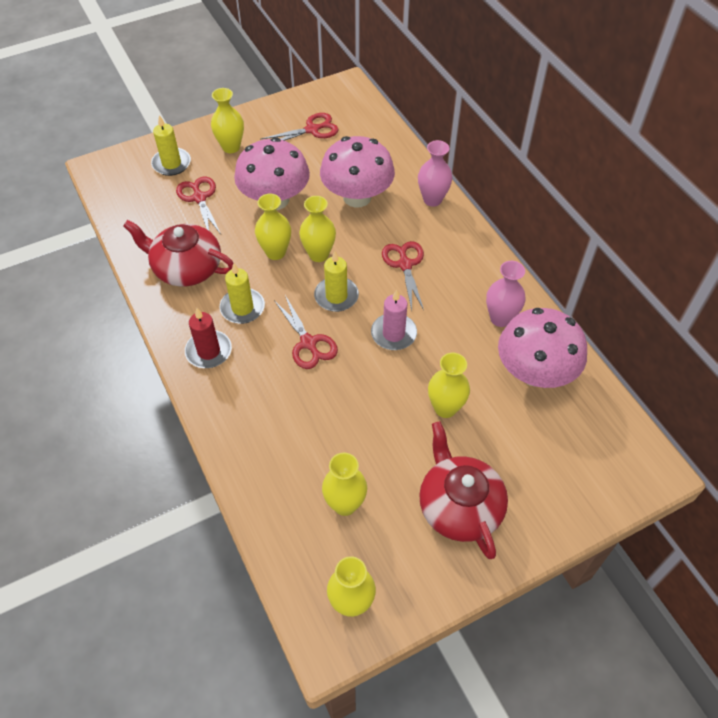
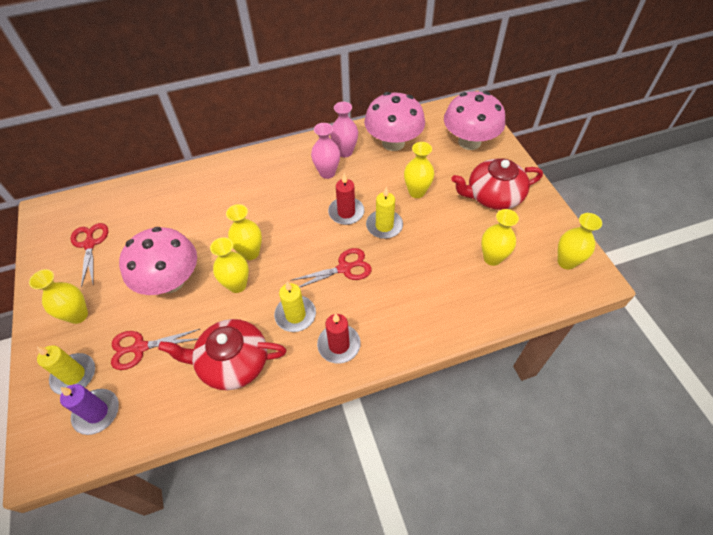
camera: 80 degrees left, 0 degrees up
(137, 188) = (97, 412): none -> purple candle
(186, 268) = (232, 362): red teapot -> red teapot turned 60 degrees clockwise
(336, 296) = (300, 245): yellow candle -> yellow candle (384, 226)
(357, 197) = (193, 219): pink mushroom -> pink mushroom (469, 142)
(393, 334) = (346, 212): pink candle -> red candle
(405, 265) = (279, 197): red scissors -> none
(432, 199) = (216, 171): pink vase -> pink vase (327, 173)

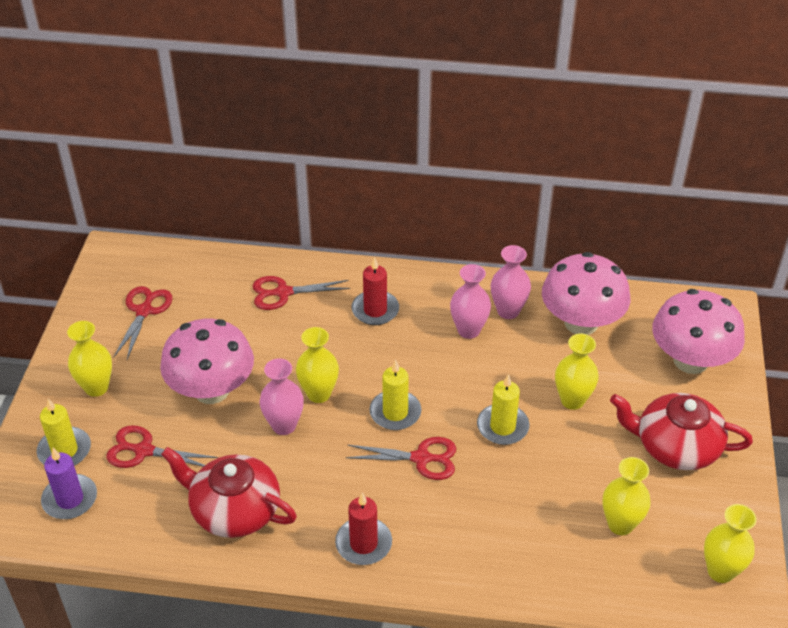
camera: 25 degrees right, 10 degrees down
(189, 194) = (283, 293): none -> red scissors
(237, 285) = (284, 425): yellow vase -> pink vase
(295, 315) = (332, 488): yellow candle -> yellow candle (395, 412)
(346, 212) = (463, 391): red candle -> red candle (375, 310)

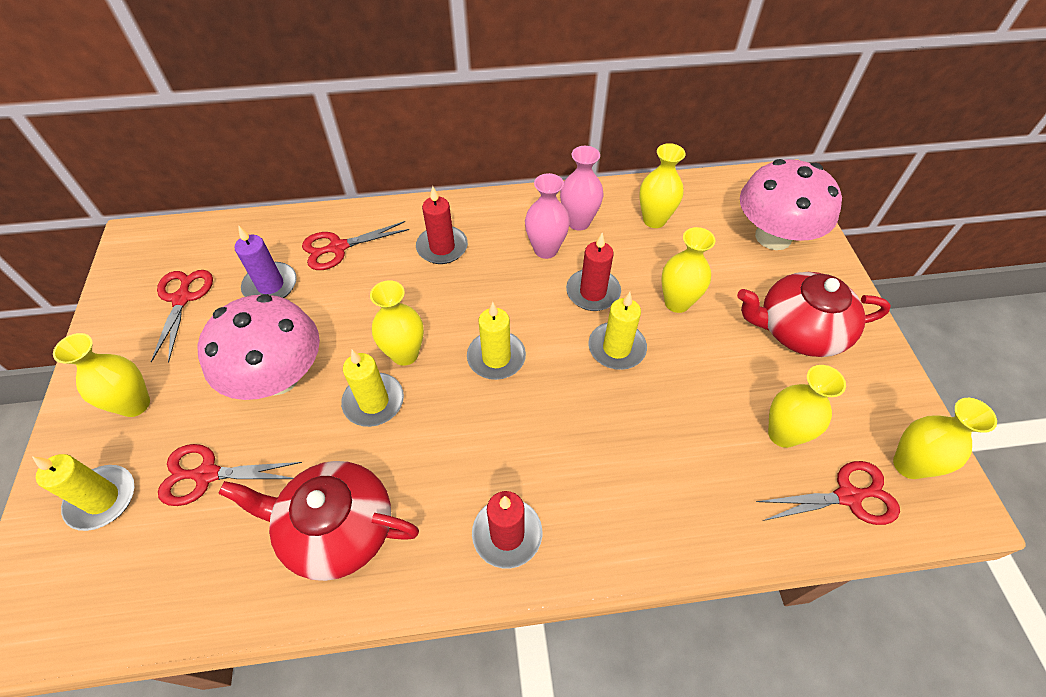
camera: 15 degrees left, 10 degrees up
(70, 499) = (116, 568): purple candle -> purple candle (270, 285)
(284, 425) = (374, 402): pink vase -> yellow candle
(421, 458) = (541, 406): red scissors -> red scissors (848, 496)
(498, 376) = (593, 292): none -> red candle
(581, 323) = (654, 220): pink mushroom -> yellow vase

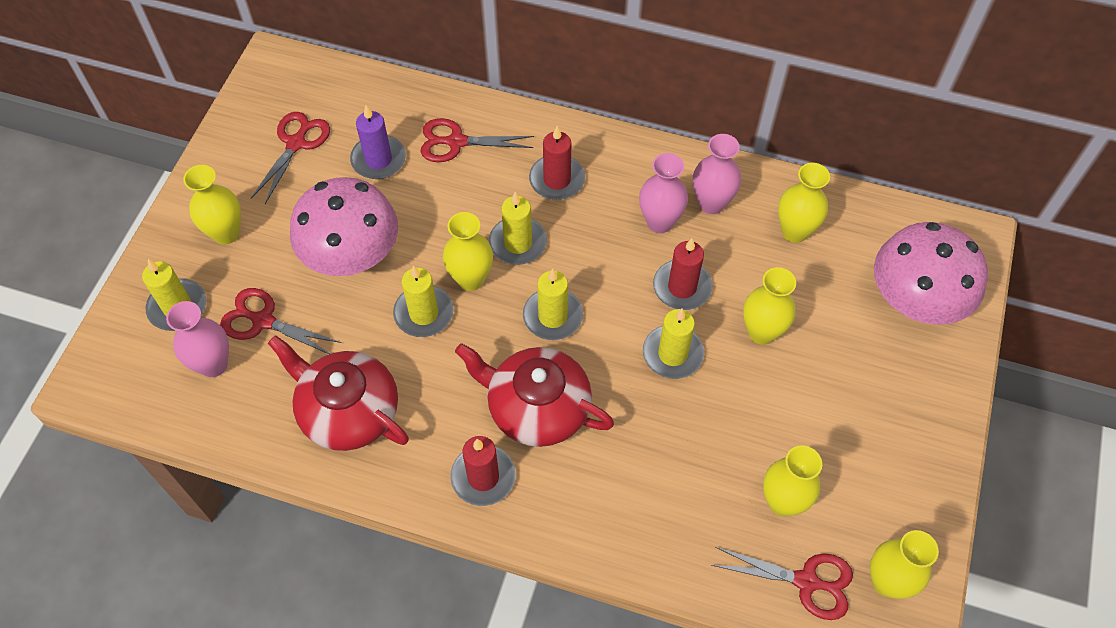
camera: 25 degrees right, 5 degrees up
(165, 543) = (213, 364): none -> pink vase
(433, 308) = (518, 243): none -> yellow candle
(799, 330) = (871, 411): red teapot -> red teapot (537, 407)

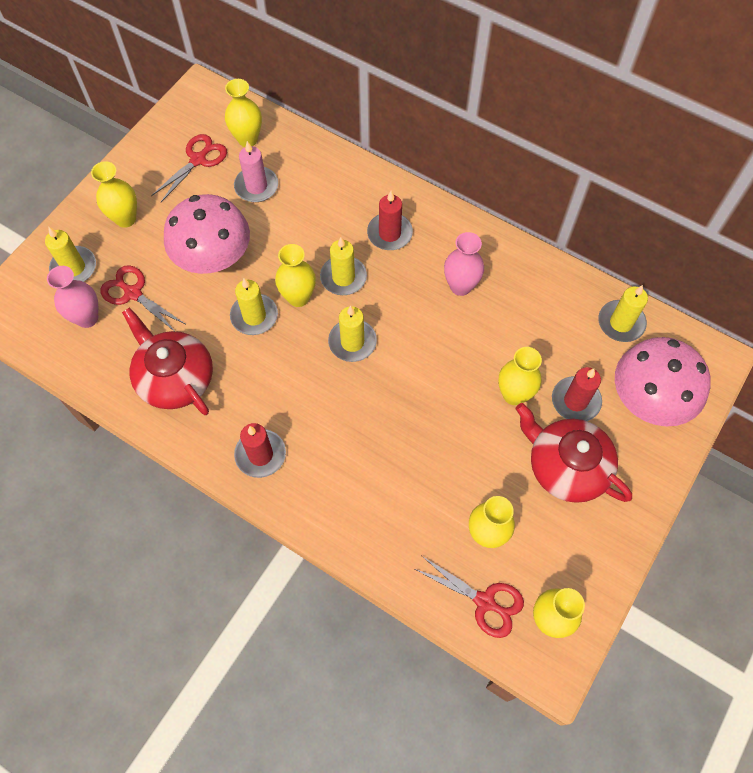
camera: 15 degrees right, 5 degrees up
(378, 159) = (256, 186): purple candle -> pink candle
(456, 142) = (320, 185): red scissors -> none
(537, 407) = (318, 411): red teapot -> red teapot (566, 466)
(672, 354) = (437, 394): yellow candle -> yellow candle (621, 323)
(682, 287) = (461, 343): red candle -> red candle (575, 401)
(711, 203) = (507, 280): pink vase -> none
(794, 231) = (567, 319): yellow vase -> yellow vase (247, 139)

